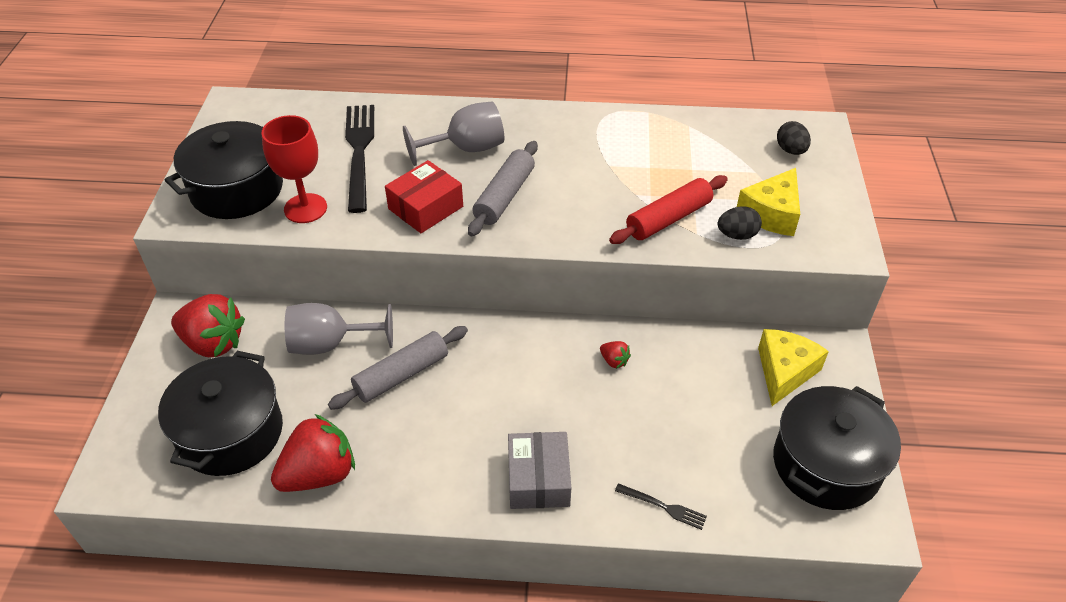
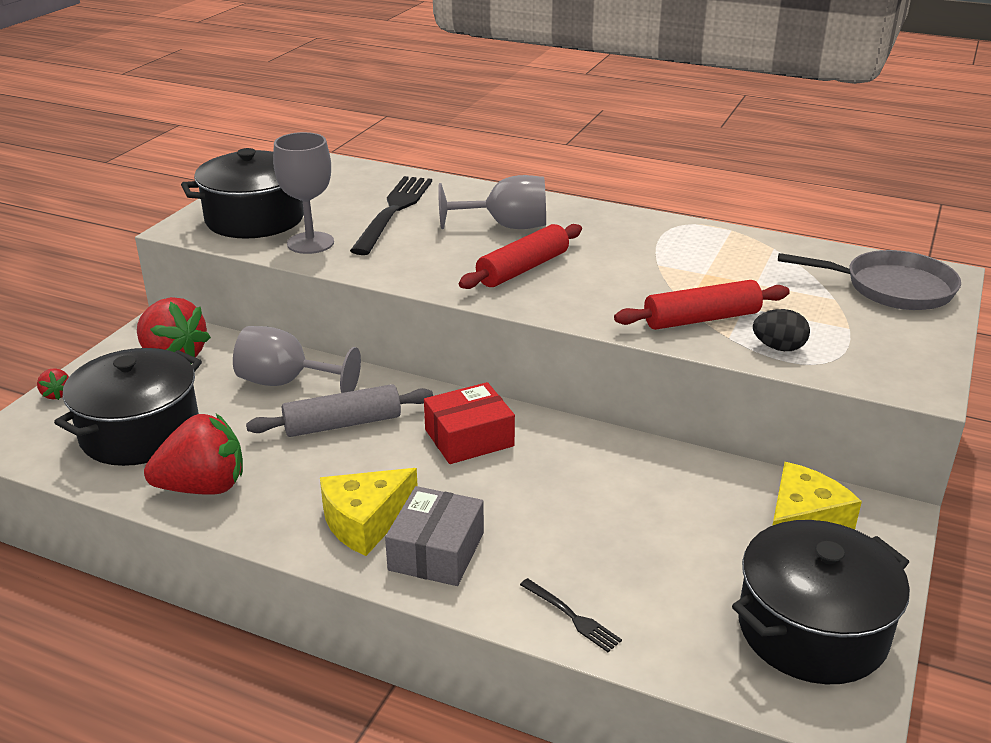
camera: 20 degrees right, 15 degrees down
(305, 208) = (310, 243): red goblet -> grey goblet
(426, 208) = (432, 263): red box -> red box (469, 438)
(504, 196) = (523, 269): grey rolling pin -> red rolling pin
(614, 361) = (589, 465): red strawberry -> red strawberry (56, 394)
(771, 213) = (834, 337): yellow cheese -> yellow cheese (365, 522)
(790, 150) = (891, 288): black egg -> grey pan

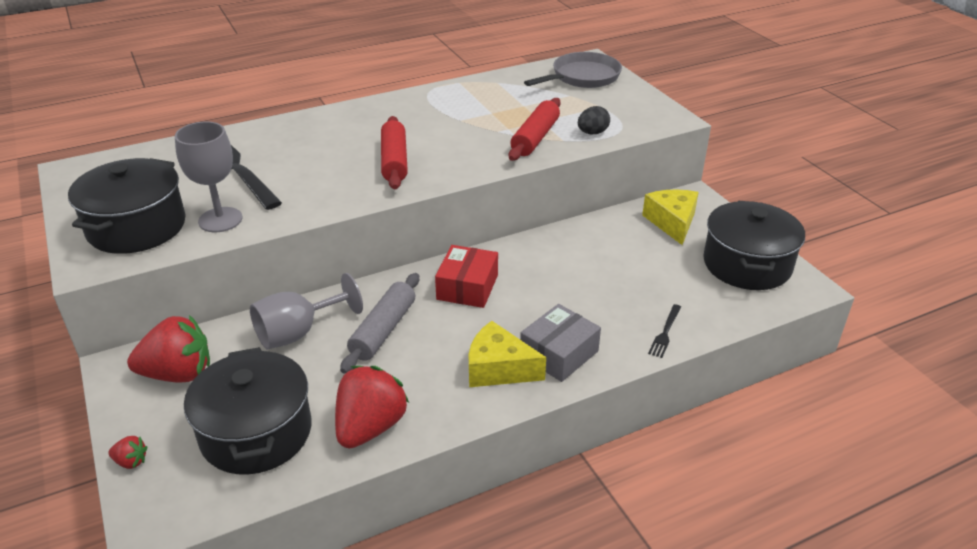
camera: 50 degrees left, 5 degrees up
(365, 522) = (498, 369): yellow cheese -> yellow cheese turned 105 degrees clockwise
(436, 551) = (559, 354): grey box -> grey box turned 75 degrees clockwise
(506, 226) = (332, 141): grey goblet -> none
(572, 617) = (665, 333): black fork -> black fork turned 120 degrees clockwise

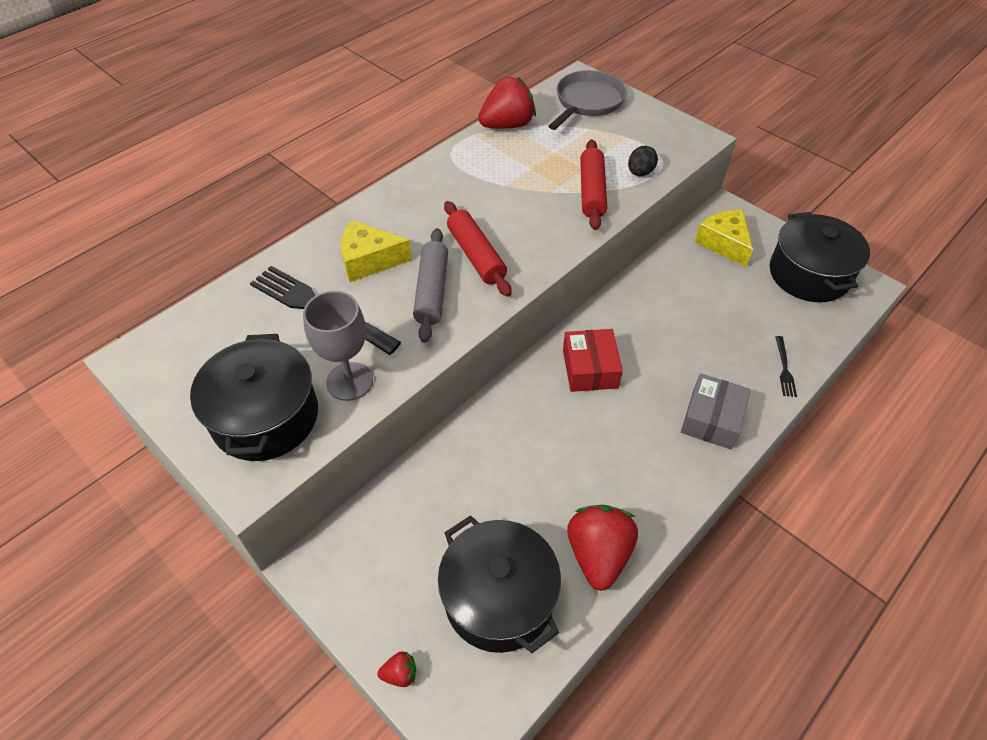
camera: 20 degrees left, 15 degrees up
(178, 374) = (379, 557): red strawberry -> red strawberry (507, 125)
(298, 333) = (465, 470): grey goblet -> none
(383, 330) = (543, 442): grey rolling pin -> grey rolling pin (432, 291)
(498, 369) = (670, 452): yellow cheese -> yellow cheese (369, 260)

